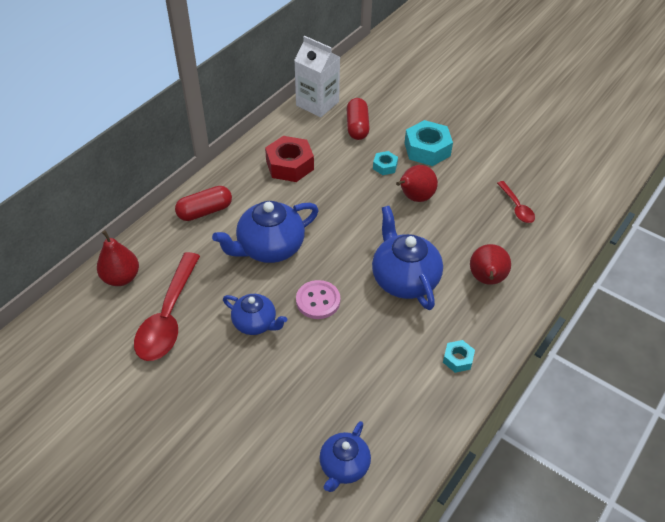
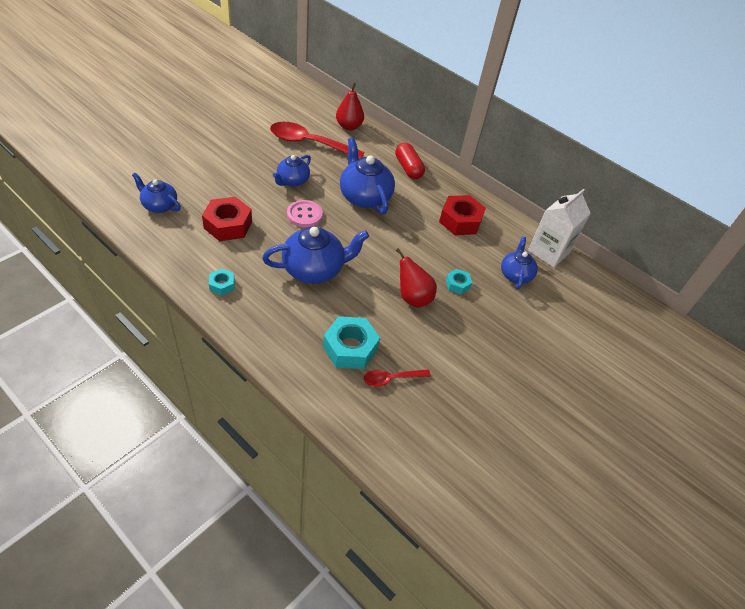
camera: 90 degrees right, 0 degrees up
(357, 127) = (515, 274): red capsule -> blue teapot
(358, 376) = (228, 225): none -> red nut
(427, 149) = (483, 323): turquoise nut -> turquoise nut (350, 348)
(486, 279) = (300, 326): red pear -> none

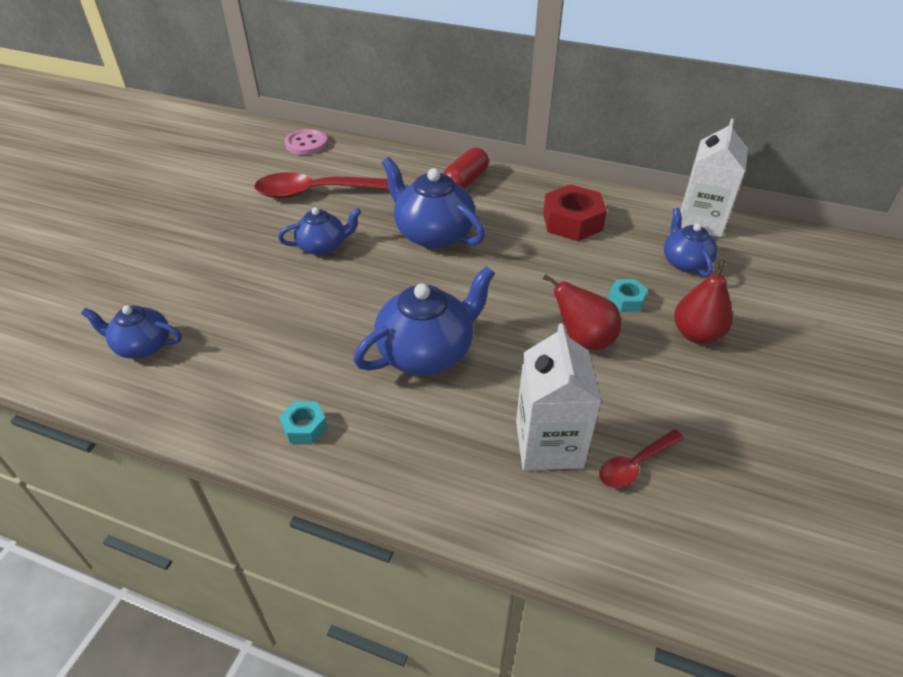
camera: 15 degrees left, 5 degrees down
(228, 225) = (264, 336): red nut -> none
(292, 181) = (323, 246): blue teapot -> blue teapot turned 120 degrees counterclockwise
(304, 215) = (367, 284): pink button -> pink button (306, 144)
(349, 126) = (357, 157): red pear -> red pear (696, 334)
(350, 348) = (549, 444): turquoise nut -> white carton
(408, 168) = (465, 181): red capsule -> red capsule turned 75 degrees clockwise

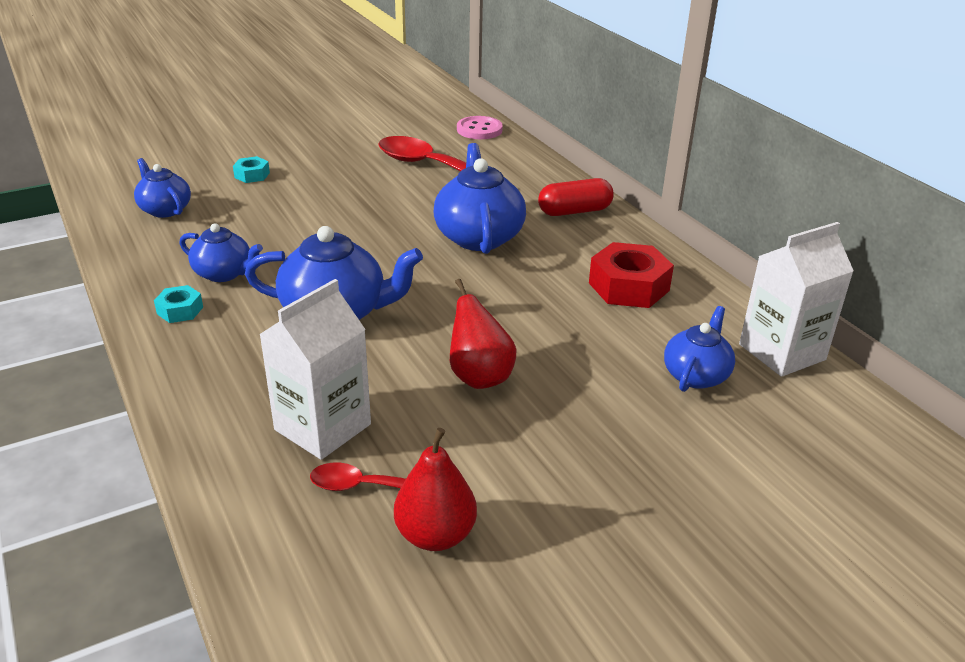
camera: 40 degrees right, 10 degrees down
(323, 246) = (376, 205): blue teapot -> blue teapot (224, 273)
(626, 300) = (574, 371): turquoise nut -> turquoise nut (252, 175)
(696, 334) = (600, 435): red pear -> red pear (435, 535)

